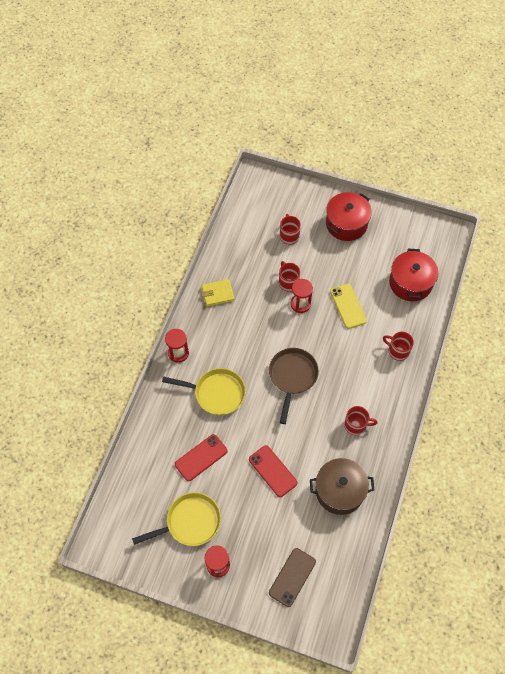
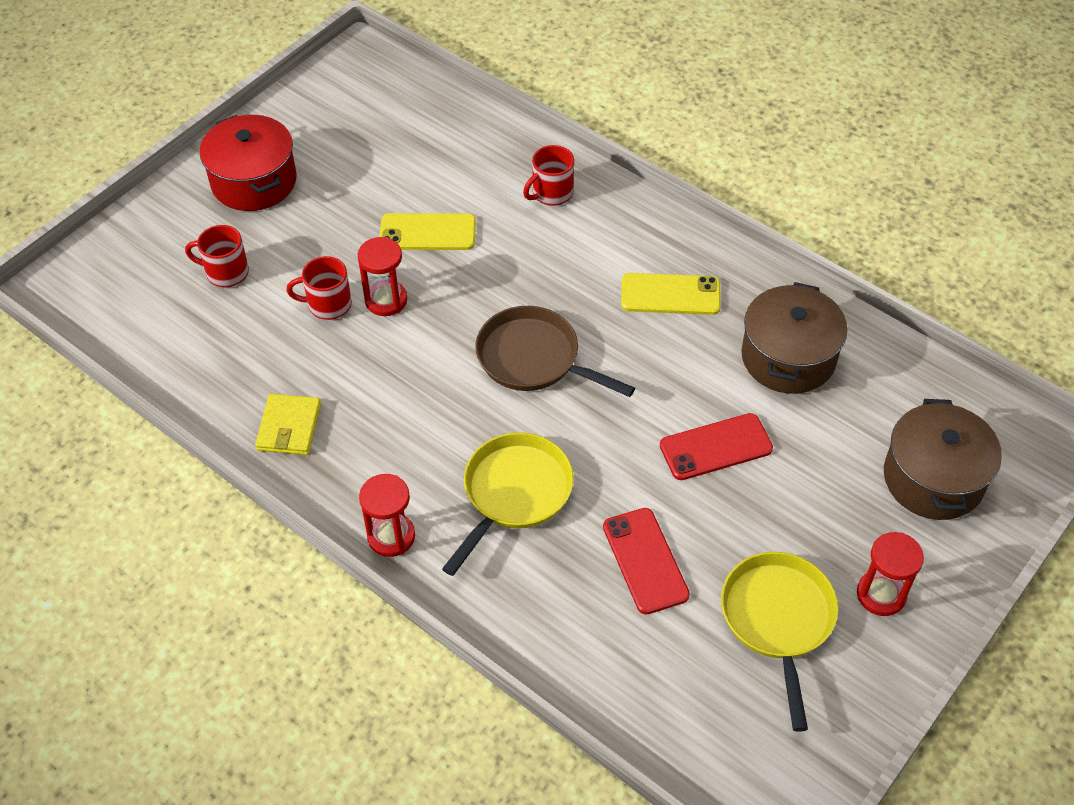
camera: 70 degrees left, 10 degrees down
(292, 577) = (933, 478): brown phone -> brown pot
(356, 425) = (670, 295): red mug -> yellow phone
(410, 283) = (427, 134): red pot -> none

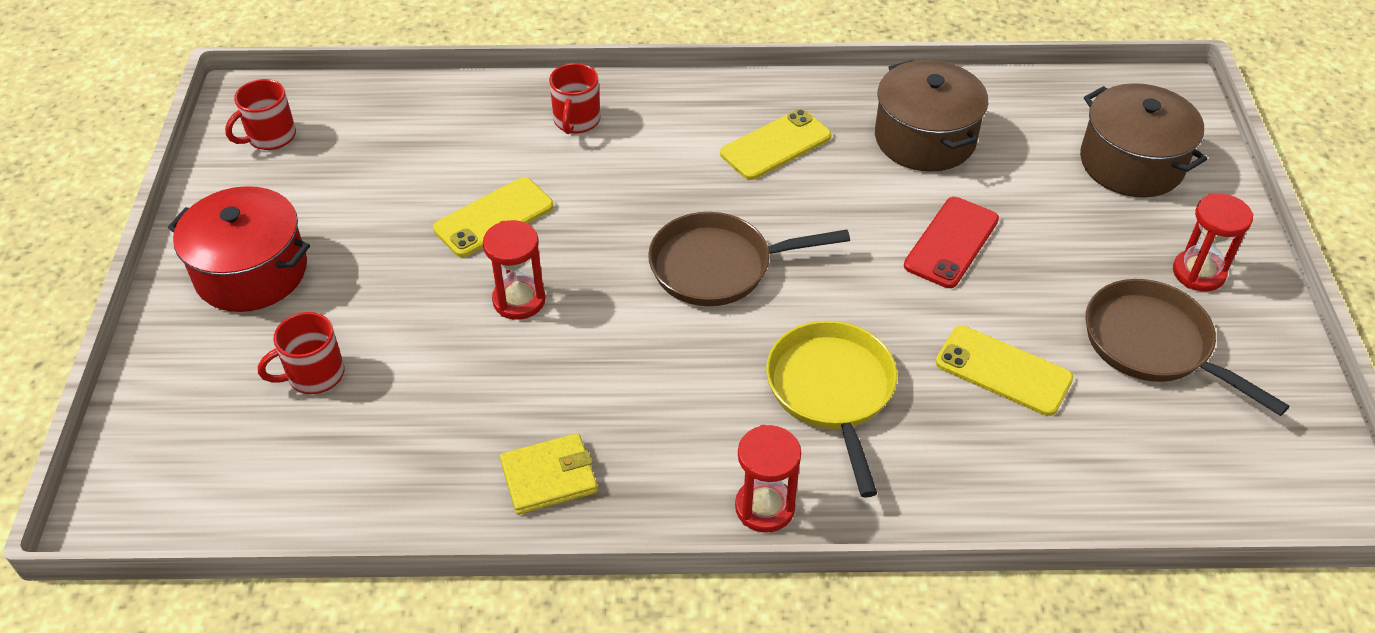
camera: 40 degrees left, 5 degrees down
(289, 427) = (549, 477): yellow wallet -> yellow wallet turned 75 degrees counterclockwise
(328, 304) = (462, 339): red mug -> red mug (270, 137)
(645, 561) = (1003, 371): red phone -> yellow phone
(778, 620) = (1154, 345): yellow pan -> brown pan

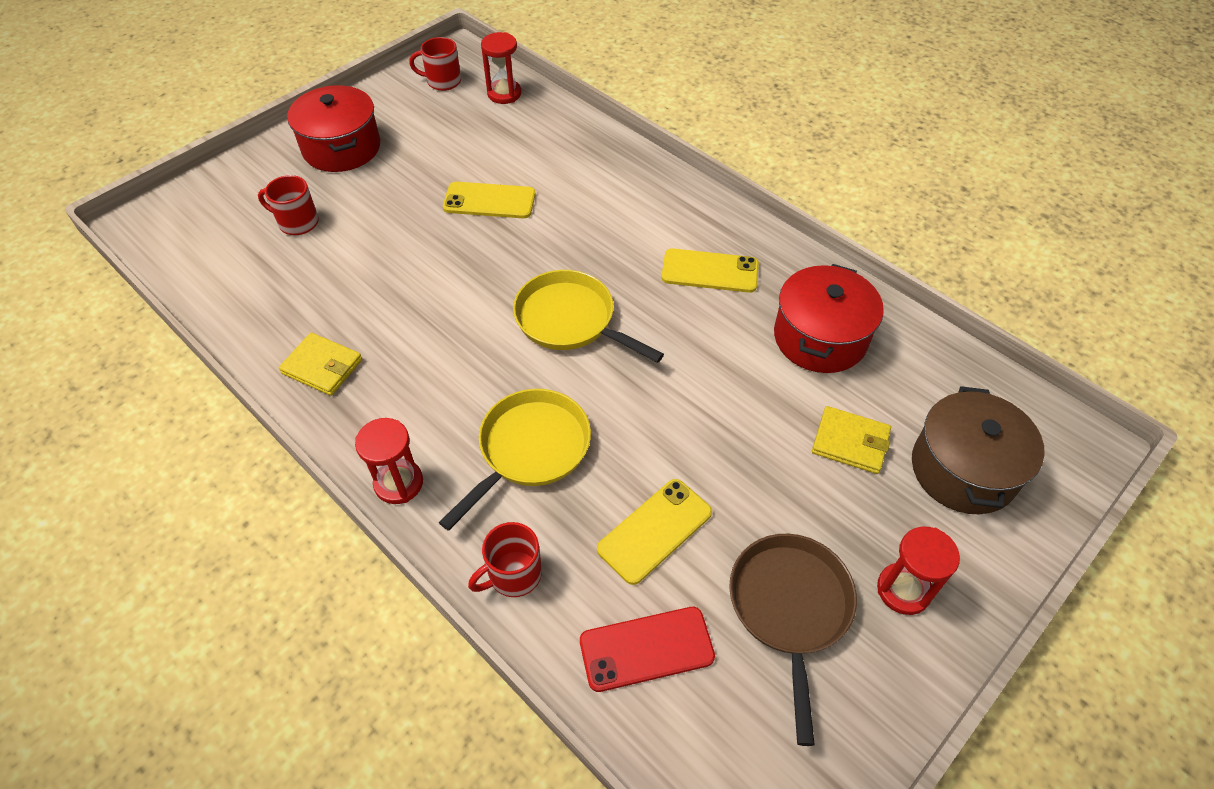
camera: 45 degrees right, 5 degrees up
(519, 300) = (439, 257): red hourglass -> red hourglass (504, 94)
(576, 121) = (609, 175): red mug -> red mug (513, 574)
(719, 266) = (570, 320): brown pan -> yellow pan
(925, 138) = (820, 337): brown pot -> red pot
(951, 242) = (740, 419): red phone -> red phone (646, 648)
(1003, 371) = (655, 531): yellow phone -> yellow phone turned 60 degrees clockwise
(1043, 200) = (850, 442): none -> yellow wallet

